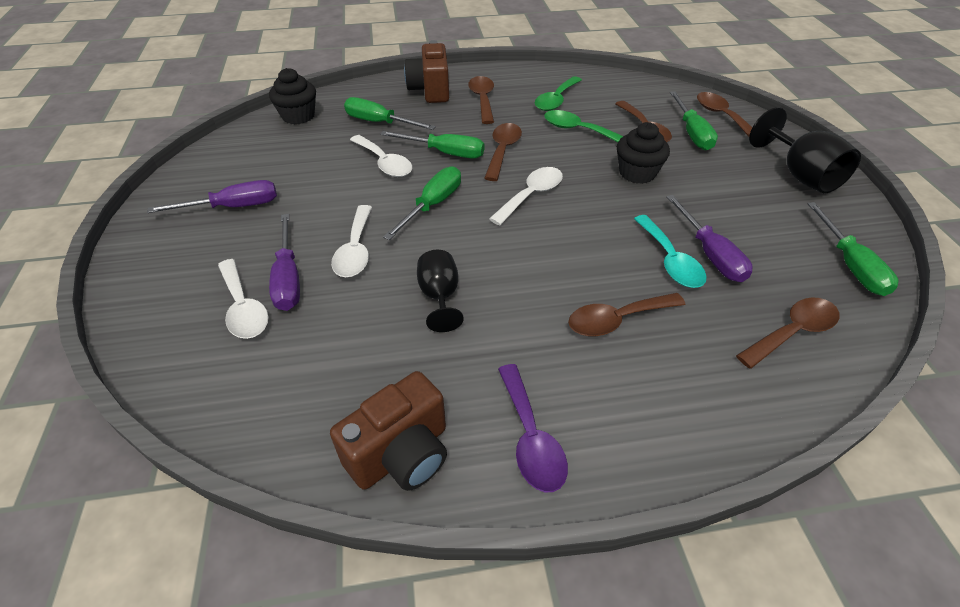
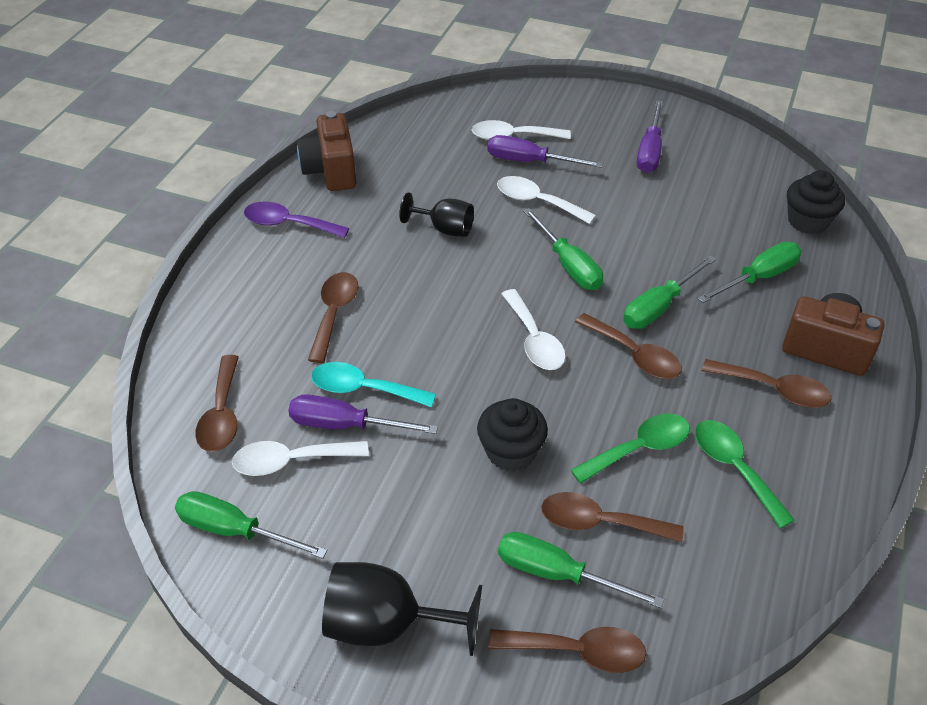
camera: 120 degrees right, 0 degrees up
(384, 163) = (666, 256): white spoon -> white spoon (291, 461)

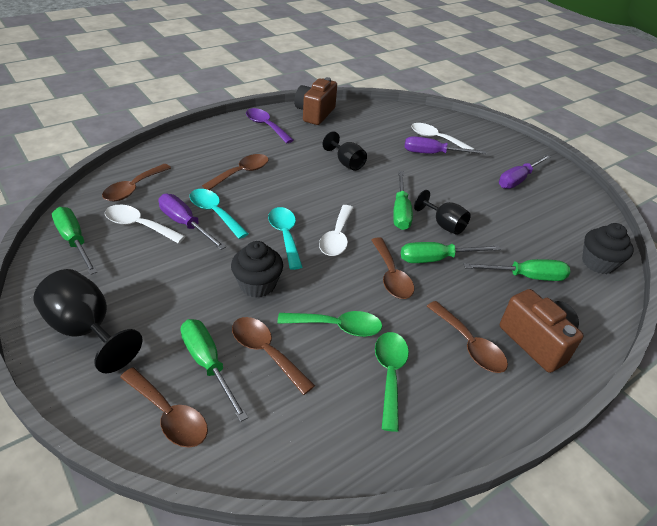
camera: 30 degrees right, 5 degrees down
(476, 371) = (285, 235): none -> turquoise spoon
(529, 162) = (433, 154): purple screwdriver -> purple screwdriver turned 45 degrees counterclockwise
(537, 202) = (416, 174): white spoon -> none
(627, 257) = (443, 225): none -> black goblet

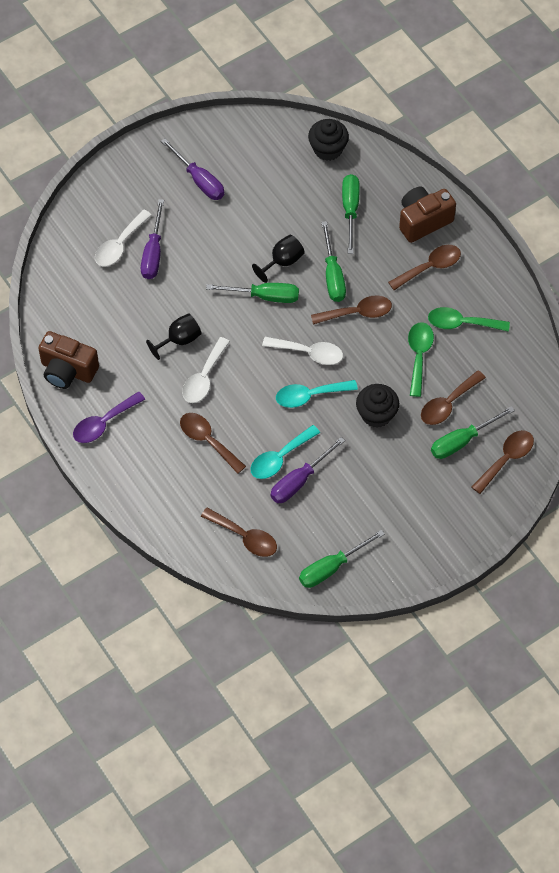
camera: 85 degrees left, 20 degrees up
(86, 330) = (436, 529): black goblet -> none
(139, 225) = (305, 519): white spoon -> white spoon (204, 378)

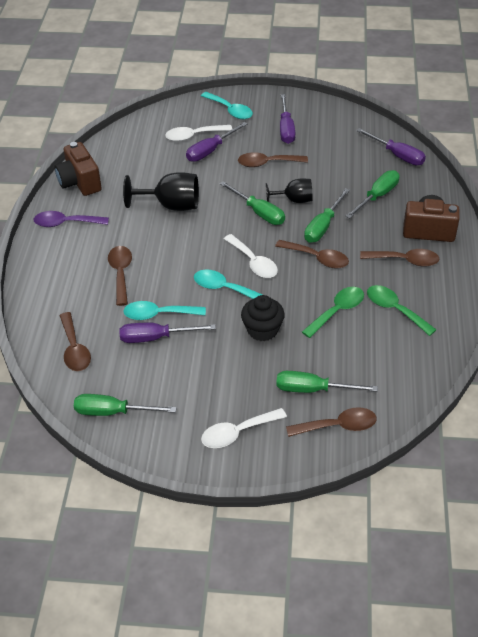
camera: 40 degrees right, 15 degrees down
(124, 190) = (230, 110): none -> turquoise spoon
(179, 340) = (171, 205): black goblet -> black goblet, size x1.55
(204, 378) = (162, 235): white spoon -> white spoon (237, 433)
(328, 149) = (397, 155): black cupcake -> purple screwdriver
(448, 404) = (327, 357): brown spoon -> brown spoon (267, 163)

